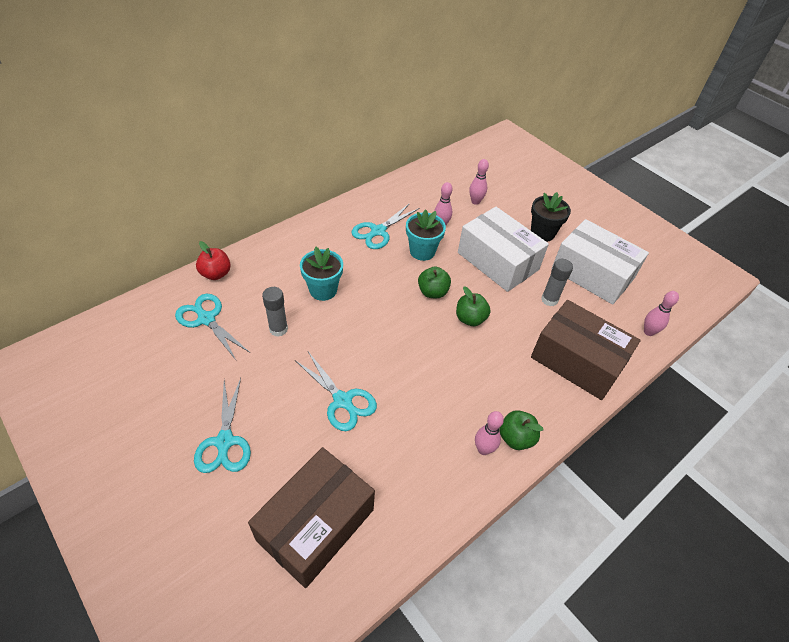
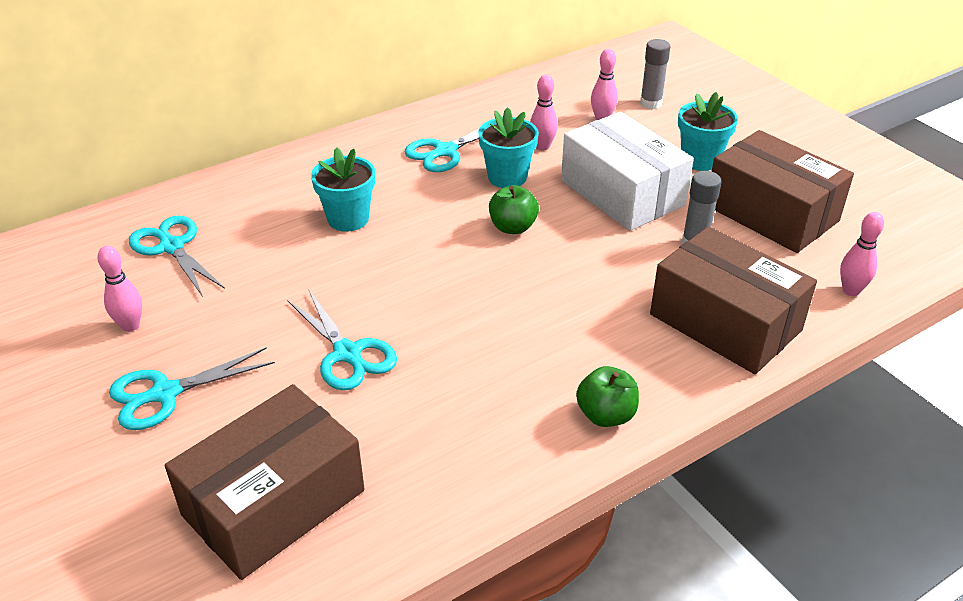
camera: 10 degrees right, 10 degrees down
(216, 274) = (197, 194): red apple -> none
(224, 442) = (164, 394): turquoise scissors -> turquoise scissors turned 60 degrees clockwise
(278, 329) = (272, 263): grey glue stick -> grey glue stick (650, 103)
(470, 319) = (564, 262): green apple -> none
(483, 449) = (551, 426): pink bowling pin -> pink bowling pin (130, 325)
(542, 233) = (700, 160): black flower pot -> turquoise flower pot
(592, 274) = (771, 213): white box -> brown box

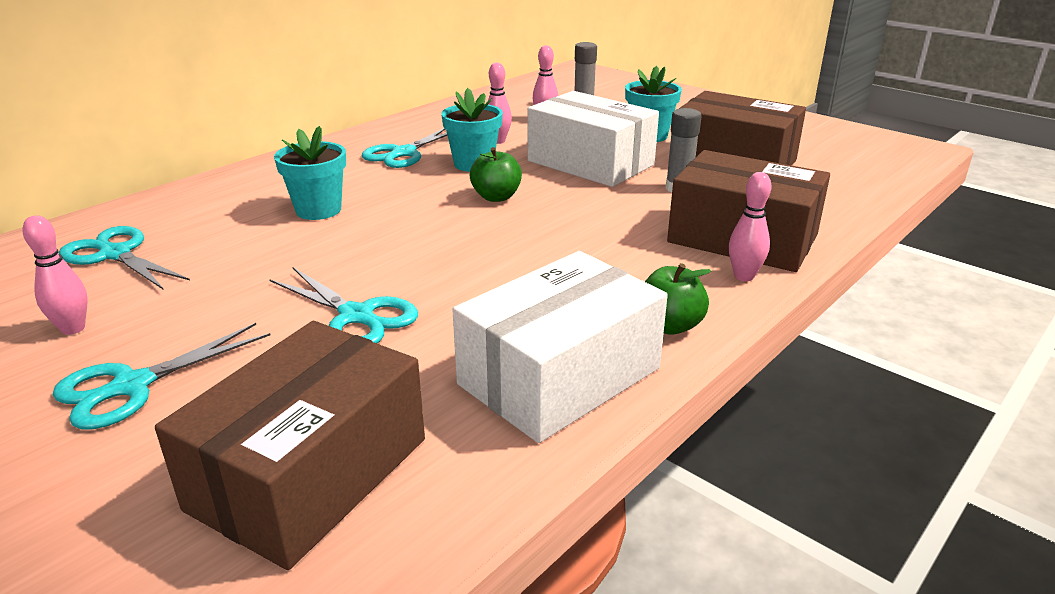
camera: 15 degrees left, 10 degrees down
(490, 451) = (559, 376): none -> white box
(850, 290) = (839, 203): pink bowling pin -> pink bowling pin (744, 276)

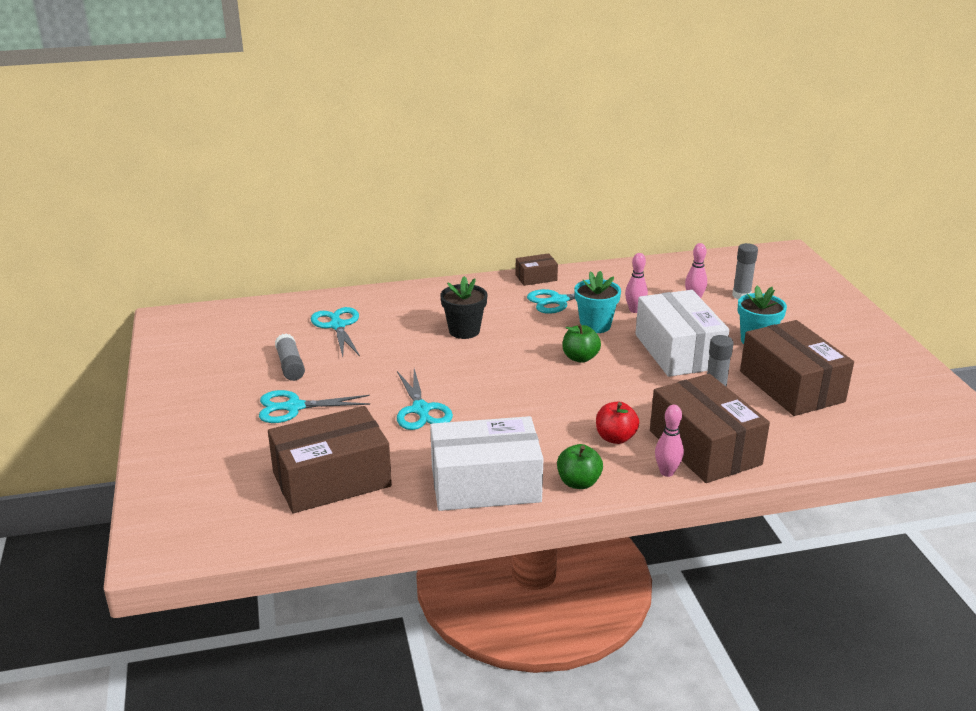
camera: 35 degrees right, 0 degrees up
(73, 328) = (290, 365): pink bowling pin -> grey glue stick
(318, 210) = (464, 331): turquoise flower pot -> black flower pot
(350, 139) = (536, 277): none -> brown box
(642, 261) = (615, 438): none -> red apple

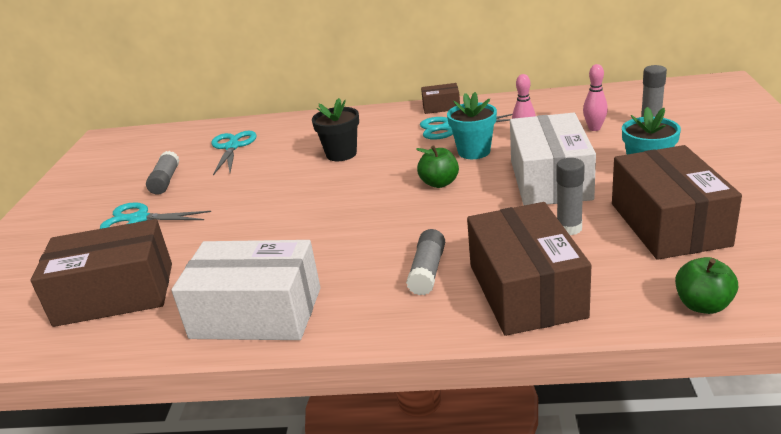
camera: 20 degrees right, 0 degrees up
(421, 410) = (248, 228): turquoise scissors -> none
(578, 482) = (356, 320): green apple -> green apple (703, 305)
(615, 438) = (427, 271): red apple -> grey glue stick
(667, 472) = (464, 317): pink bowling pin -> none

